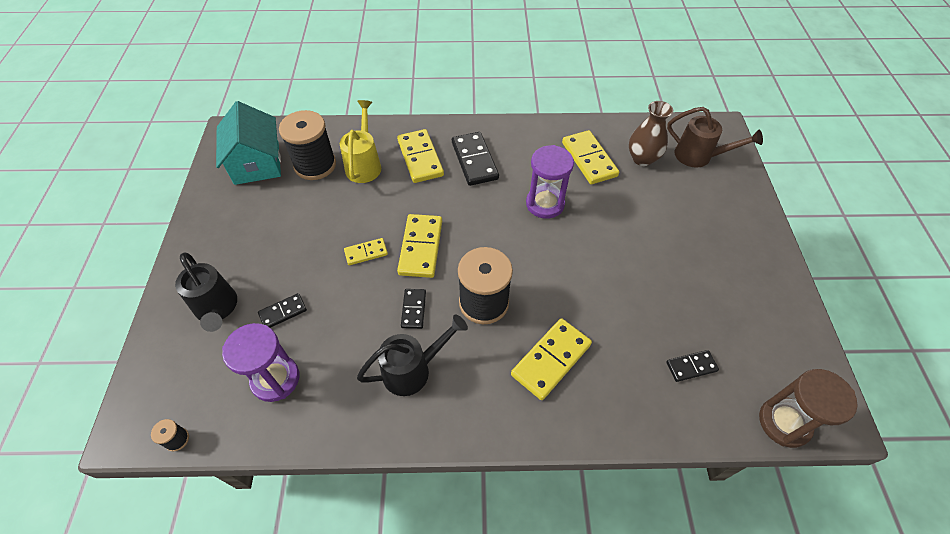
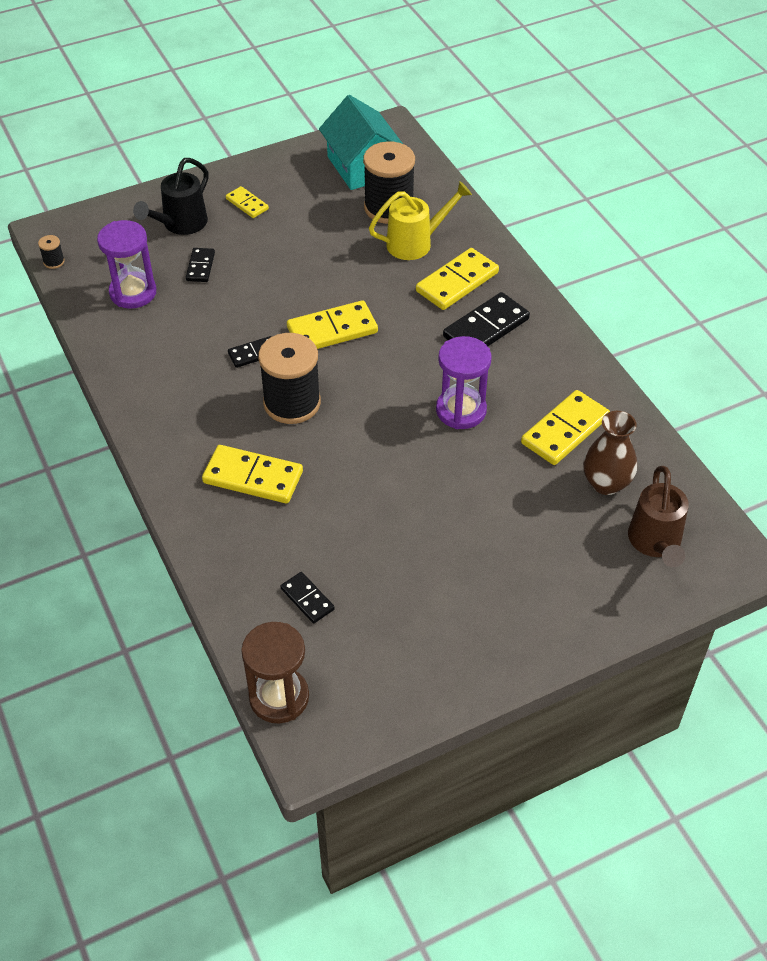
camera: 65 degrees right, 5 degrees down
(256, 163) = (362, 166): turquoise house -> turquoise house turned 75 degrees counterclockwise
(283, 312) = (200, 267): black domino -> black domino turned 60 degrees clockwise
(366, 253) = (300, 293): yellow domino -> yellow domino (247, 204)
(413, 370) = (188, 378): black watering can -> none

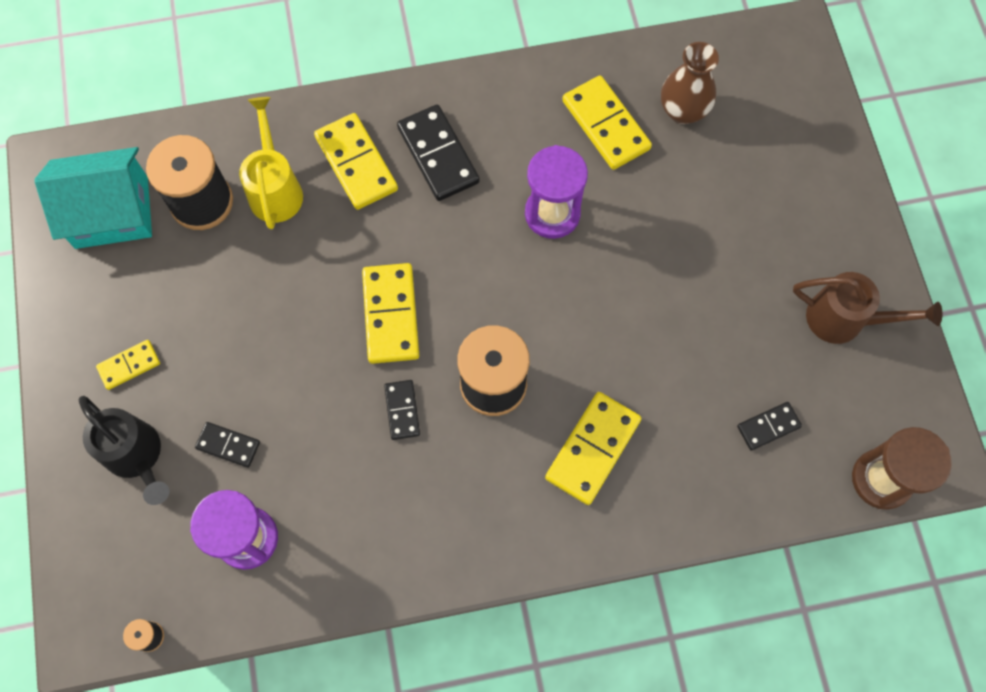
camera: 75 degrees left, 20 degrees up
(655, 543) = (763, 94): brown watering can -> brown watering can (844, 320)

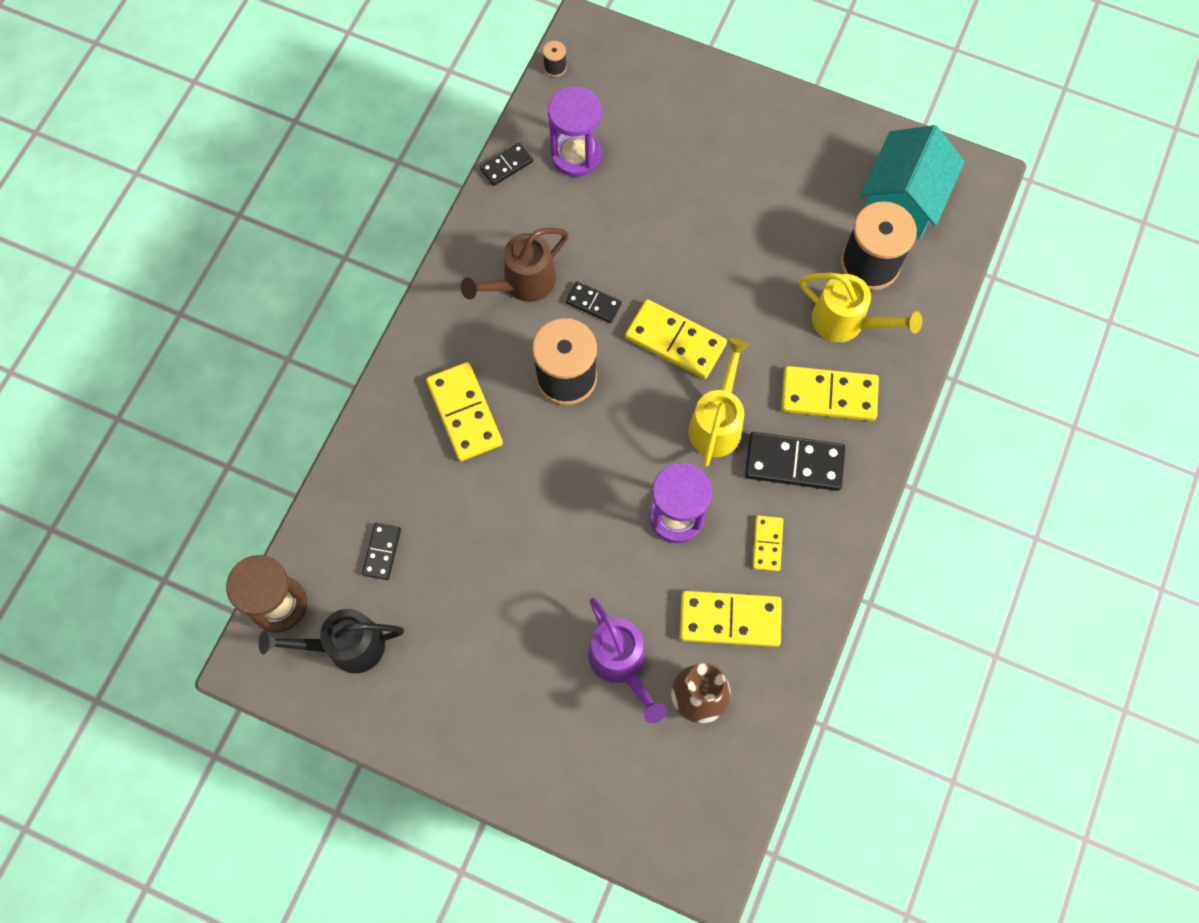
camera: 125 degrees right, 0 degrees up
(129, 365) = (761, 148): yellow domino -> yellow domino (767, 544)
(137, 456) = (687, 120): black watering can -> black watering can (346, 646)
(228, 445) = (652, 178): black domino -> black domino (506, 165)
(445, 233) = (717, 423): none -> yellow watering can
(702, 179) = (621, 663): none -> purple watering can
(844, 320) = (416, 681): brown watering can -> brown watering can (522, 283)

